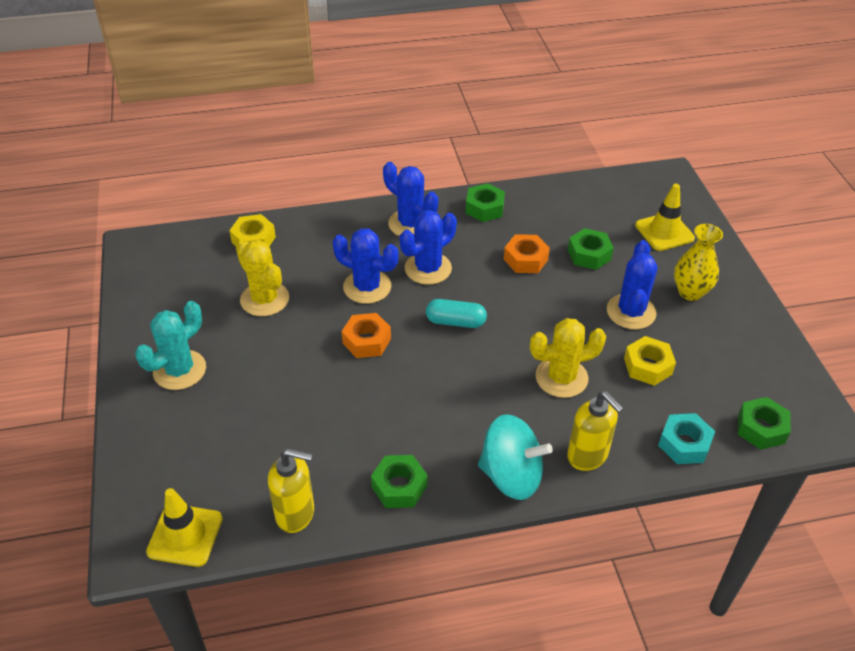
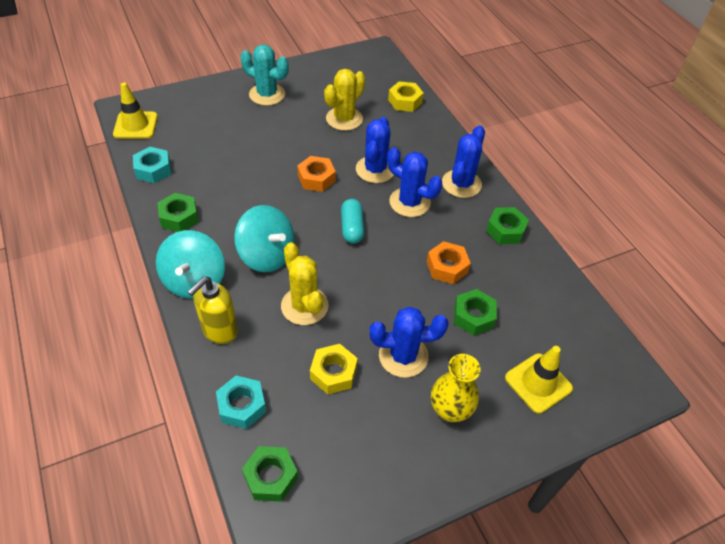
camera: 75 degrees right, 5 degrees up
(295, 514) = (153, 170): yellow soap dispenser -> turquoise nut
(482, 402) = (267, 255): none -> turquoise spinning top

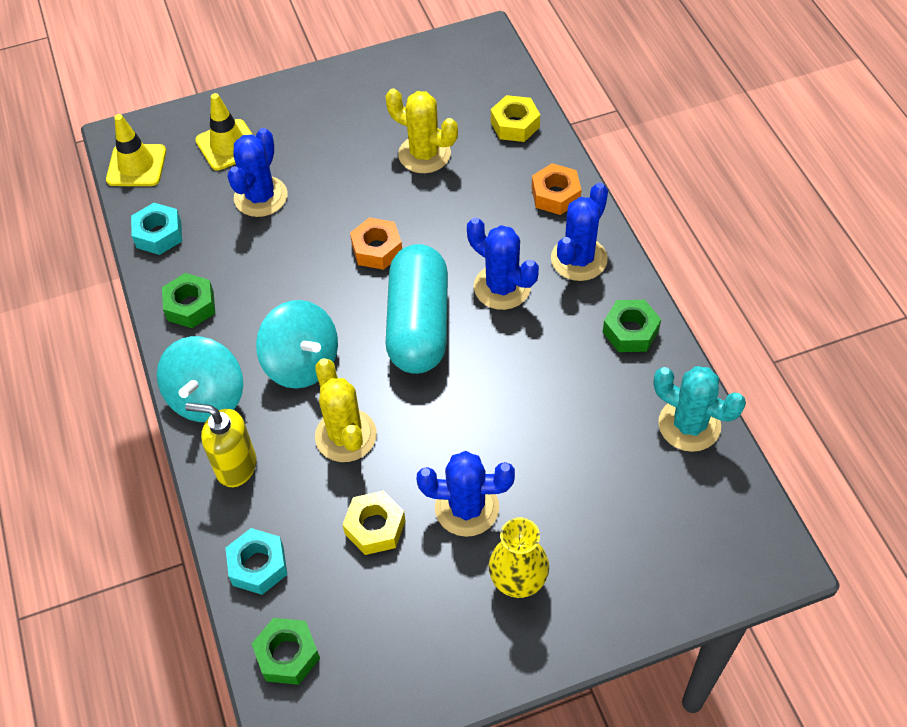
camera: 10 degrees right, 5 degrees up
(219, 331) = (236, 466): yellow soap dispenser -> yellow soap dispenser turned 60 degrees clockwise
(267, 94) = (318, 115): turquoise cactus -> turquoise cactus (689, 425)
(344, 119) = (424, 154): yellow cactus -> yellow cactus turned 75 degrees clockwise
(352, 228) = (418, 324): turquoise capsule -> turquoise capsule, size x2.00
(375, 169) = (459, 236): blue cactus -> blue cactus (261, 197)
(447, 267) = (541, 385): orange nut -> orange nut (555, 195)
(473, 316) = (567, 456): green nut -> none
(538, 383) = (638, 550): yellow traffic cone -> yellow traffic cone (228, 145)

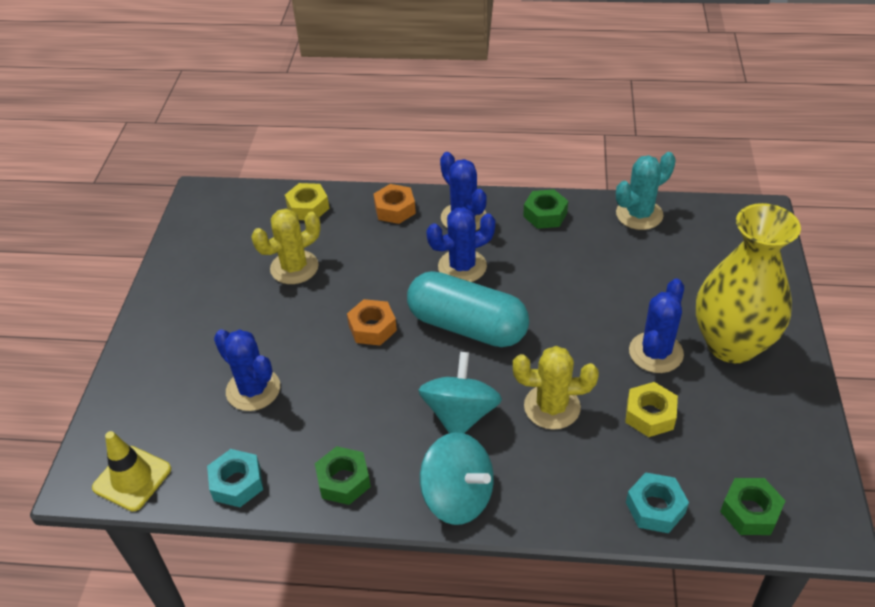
camera: 65 degrees left, 10 degrees down
(228, 145) = (170, 396): yellow traffic cone -> none
(236, 466) = (545, 495): yellow soap dispenser -> none
(302, 363) = (460, 414): turquoise spinning top -> turquoise spinning top turned 60 degrees counterclockwise
(518, 581) = (731, 344): yellow vase -> yellow vase, size x1.86

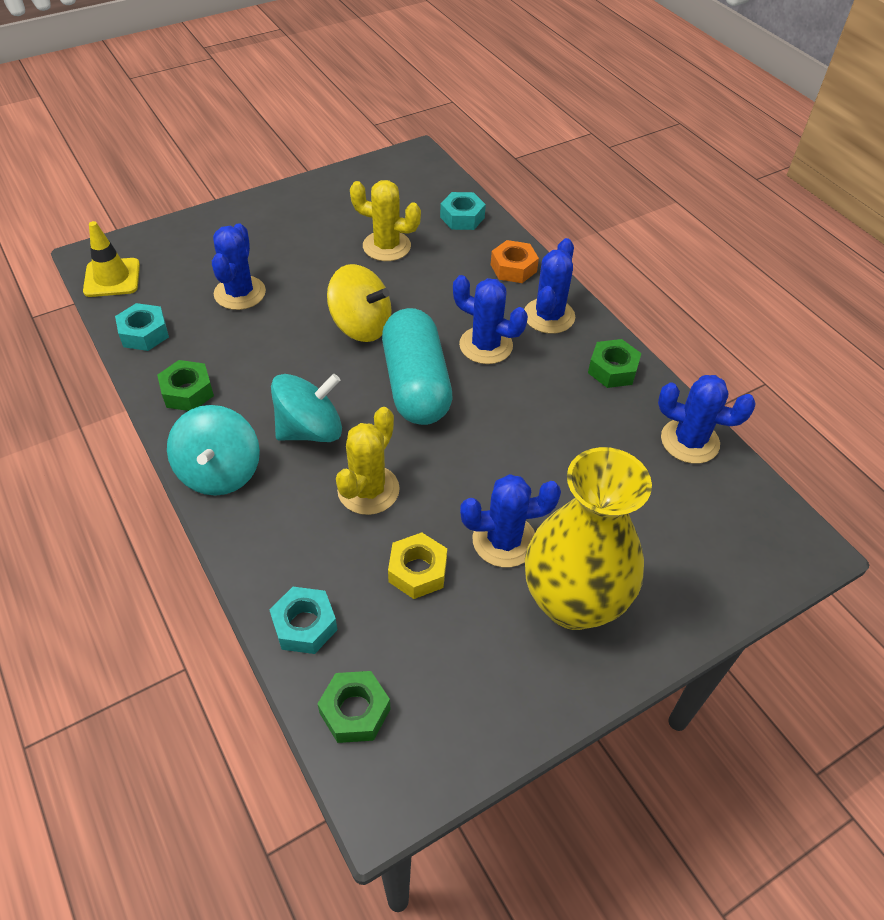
camera: 50 degrees right, 5 degrees up
(308, 207) = (462, 217): yellow nut -> turquoise nut
(372, 328) = (361, 326): orange nut -> yellow spinning top
(552, 407) = (368, 490): yellow cactus -> yellow cactus turned 60 degrees clockwise
(639, 214) = (689, 441): turquoise cactus -> blue cactus

